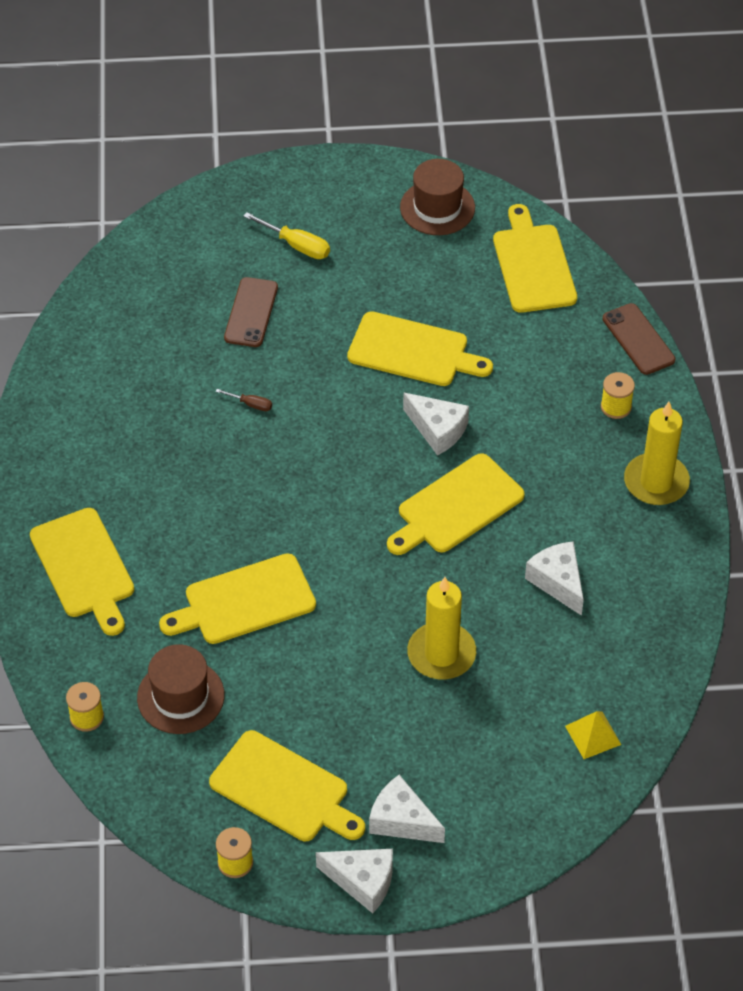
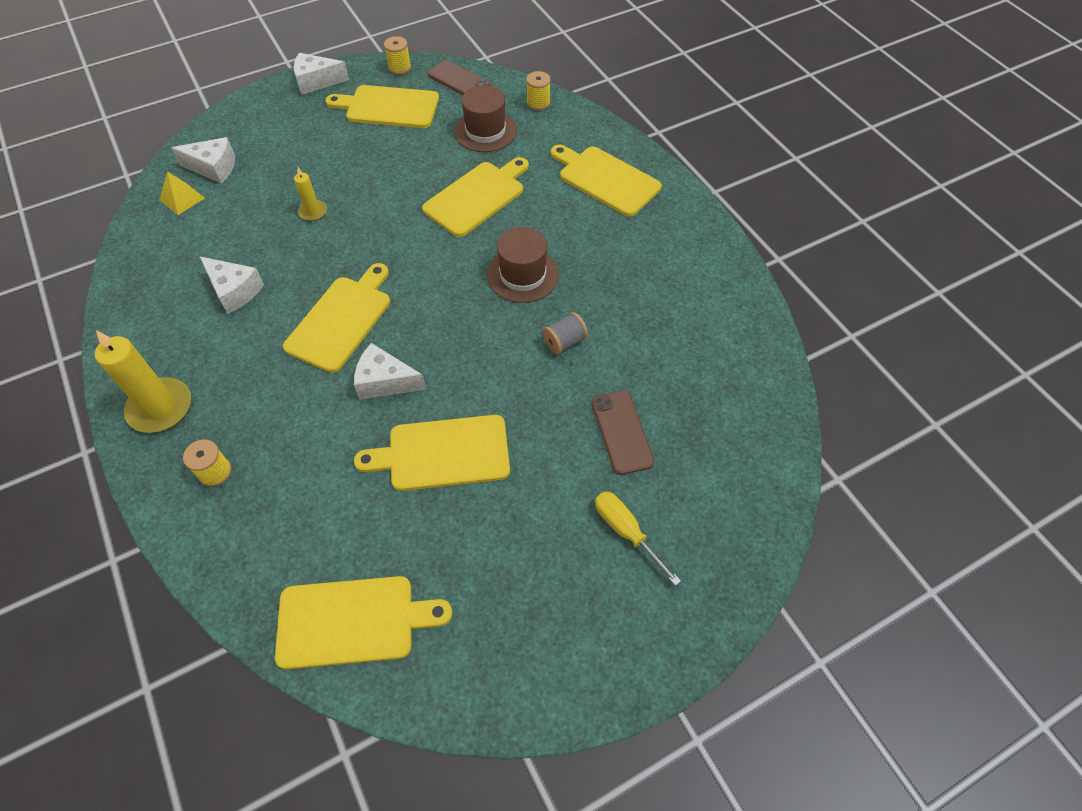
camera: 155 degrees right, 5 degrees up
(250, 404) = (564, 342): brown screwdriver -> grey spool
(296, 245) = (626, 532): yellow screwdriver -> yellow screwdriver turned 45 degrees clockwise
(401, 820) = (304, 115): white cheese -> white cheese (213, 168)
(437, 207) = (498, 660): brown hat -> brown hat (522, 275)
(441, 654) = (313, 212): yellow candle -> yellow candle, size x0.53
(533, 264) = (353, 621): yellow cutting board -> yellow cutting board turned 60 degrees counterclockwise
(638, 339) = (204, 565): brown phone -> brown phone (460, 81)

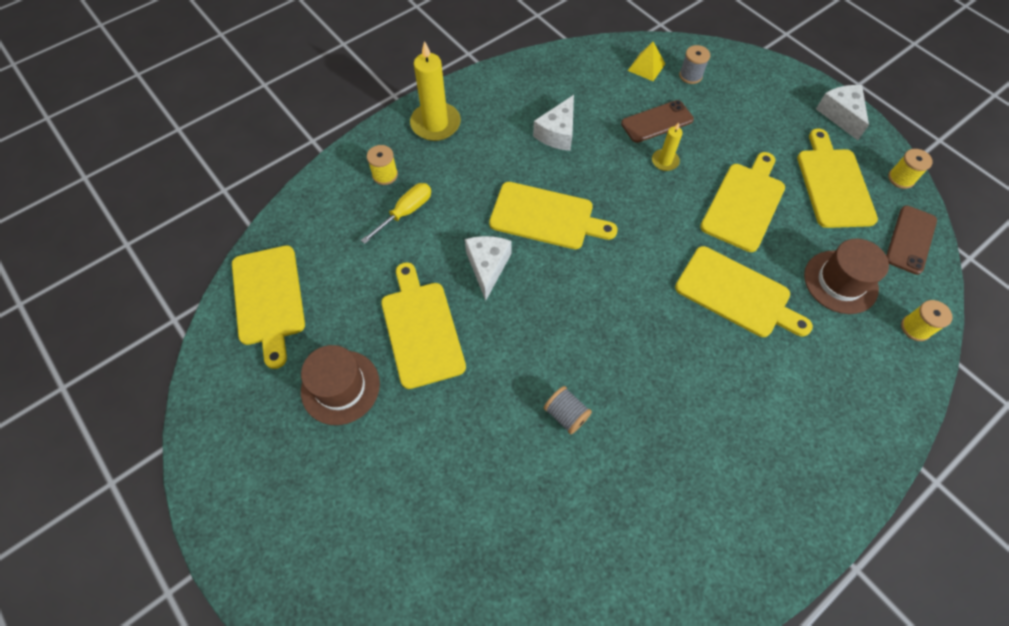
camera: 80 degrees right, 5 degrees up
(213, 168) = (690, 75): white cheese -> grey spool
(522, 275) = (643, 358): brown hat -> brown hat (340, 387)
(606, 179) = (818, 425): yellow cutting board -> yellow cutting board (744, 203)
(622, 432) = (467, 488): brown phone -> brown phone (657, 122)
(626, 532) = (358, 505): yellow screwdriver -> yellow screwdriver (405, 212)

